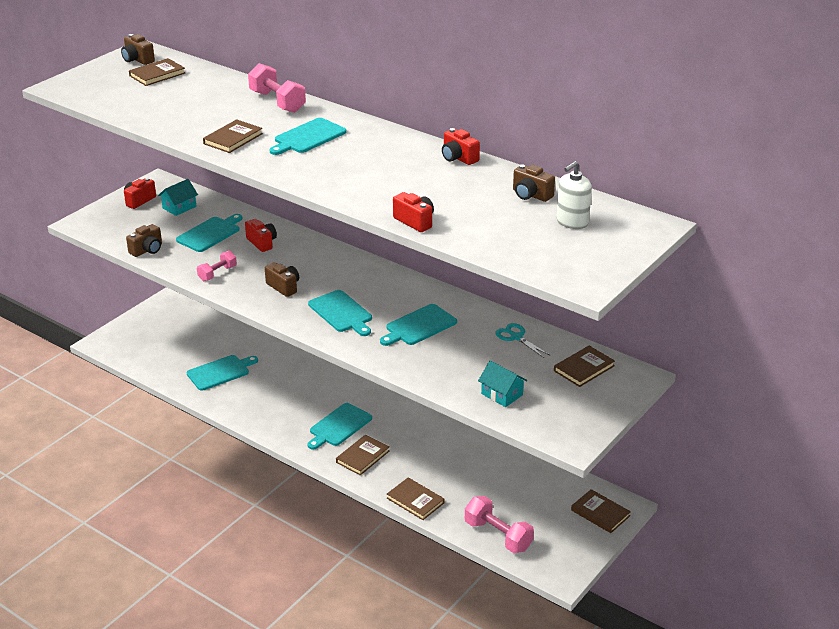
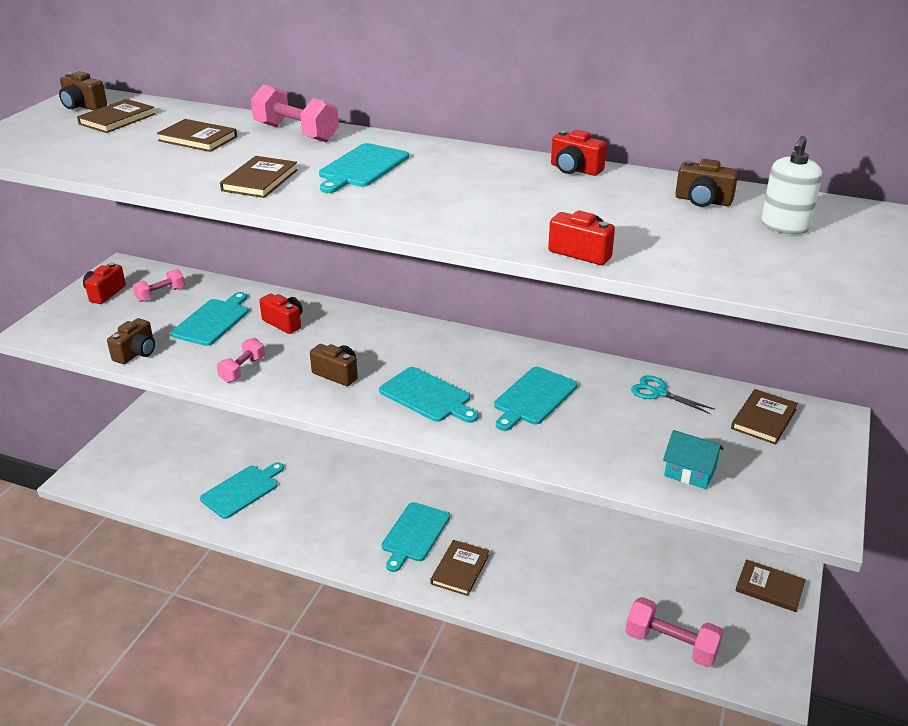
camera: 15 degrees left, 0 degrees up
(179, 207) = (160, 294): turquoise house -> pink dumbbell
(415, 500) = (550, 617): brown book -> brown book (198, 139)

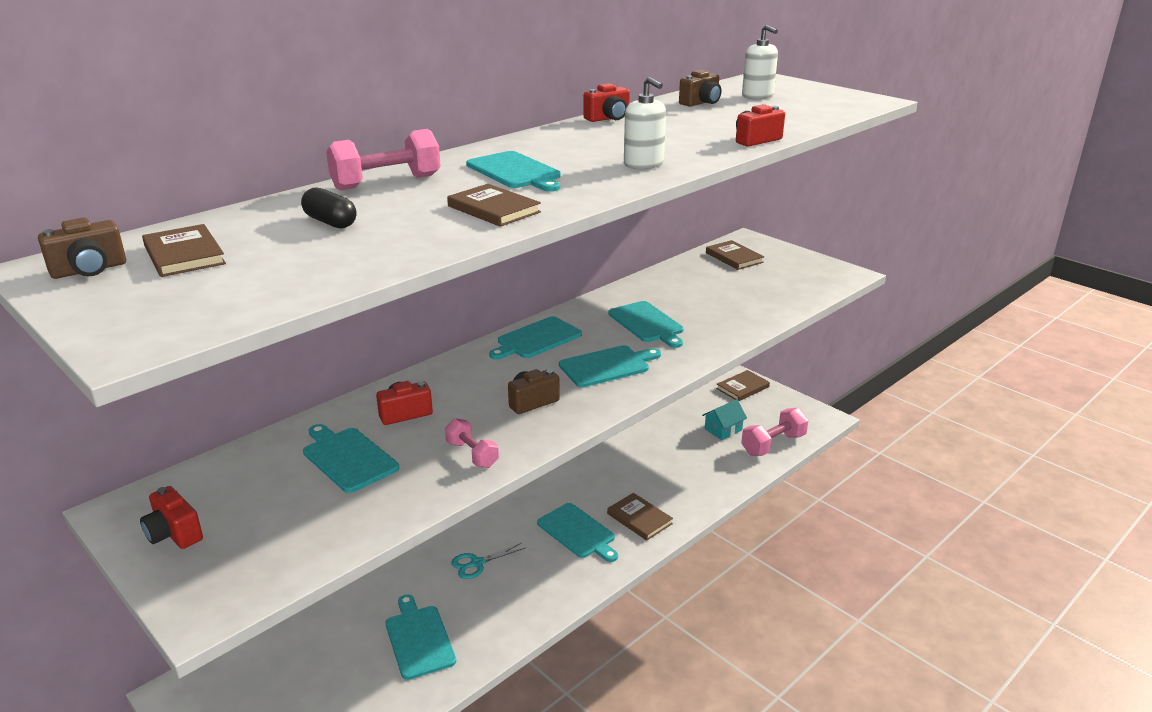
camera: 65 degrees left, 5 degrees down
(136, 353) = (361, 524): brown camera -> none
(160, 294) = (237, 487): pink dumbbell -> none
(198, 139) = (330, 222): brown book -> black capsule
(434, 212) = (643, 164): none -> white soap dispenser
(449, 345) = (536, 339): none -> turquoise cutting board
(659, 393) = (678, 279): turquoise scissors -> turquoise scissors (477, 563)
(690, 472) = (776, 295): turquoise house -> turquoise house (723, 429)

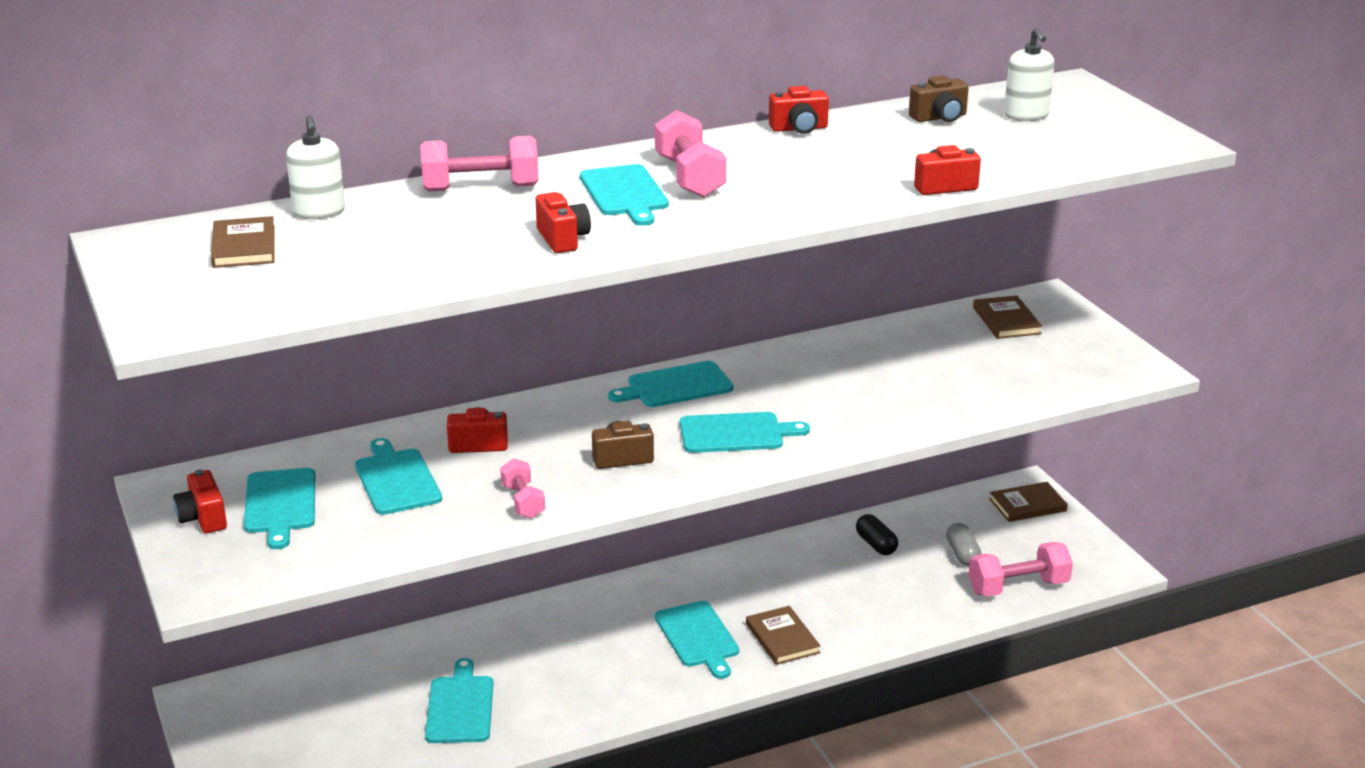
camera: 20 degrees right, 0 degrees up
(89, 270) = (158, 250): brown camera -> none
(330, 222) = (394, 230): black capsule -> black capsule (876, 544)
(477, 563) = (562, 644): turquoise scissors -> none
(493, 209) = (562, 239): brown book -> red camera
(557, 156) = (689, 177): none -> pink dumbbell
(643, 164) = (775, 203): white soap dispenser -> white soap dispenser (319, 212)
(647, 323) = (822, 390): turquoise cutting board -> turquoise cutting board (280, 504)
(723, 429) = (962, 554): turquoise house -> grey capsule

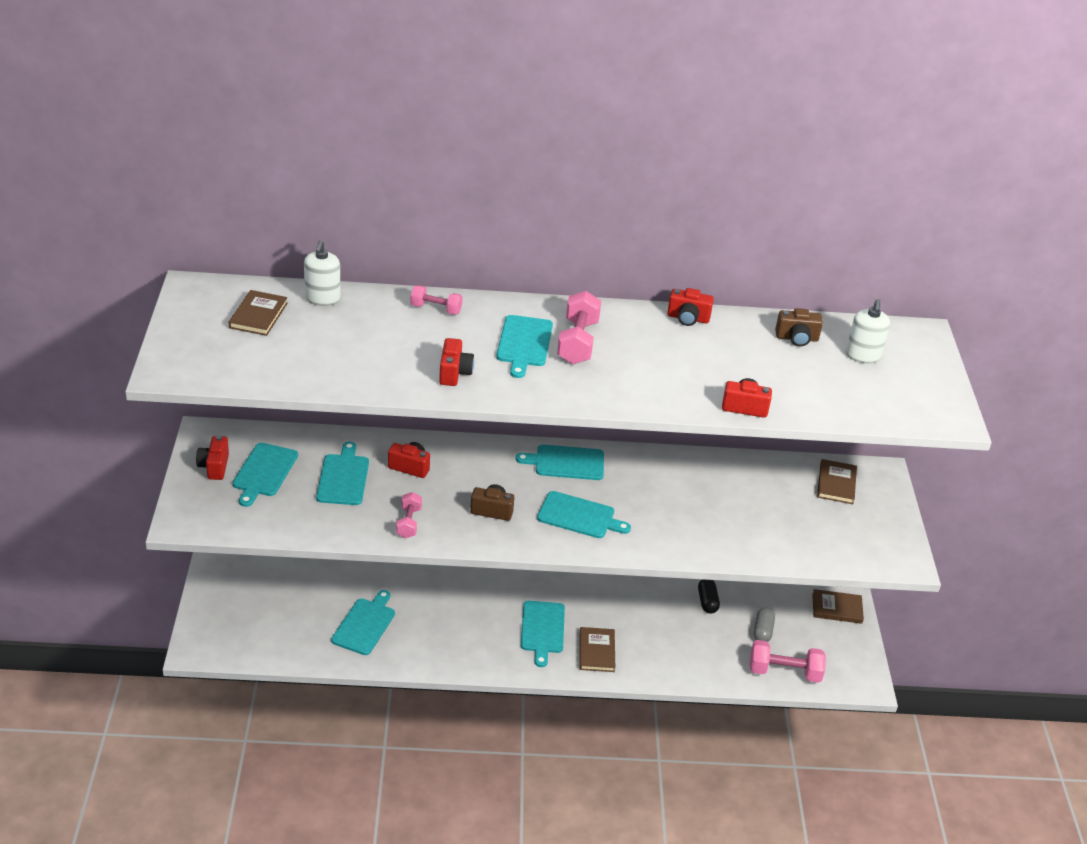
camera: 20 degrees right, 10 degrees up
(481, 188) = (436, 309): pink dumbbell -> pink dumbbell, size x0.61

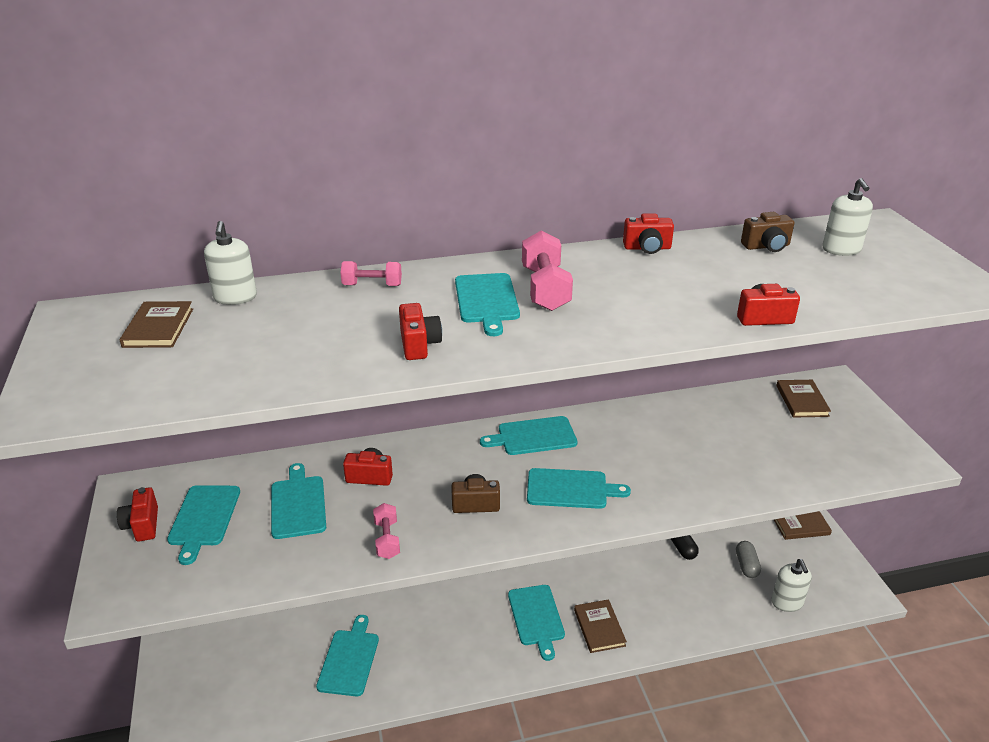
camera: 10 degrees left, 5 degrees down
(784, 672) = (787, 602): pink dumbbell -> white soap dispenser

